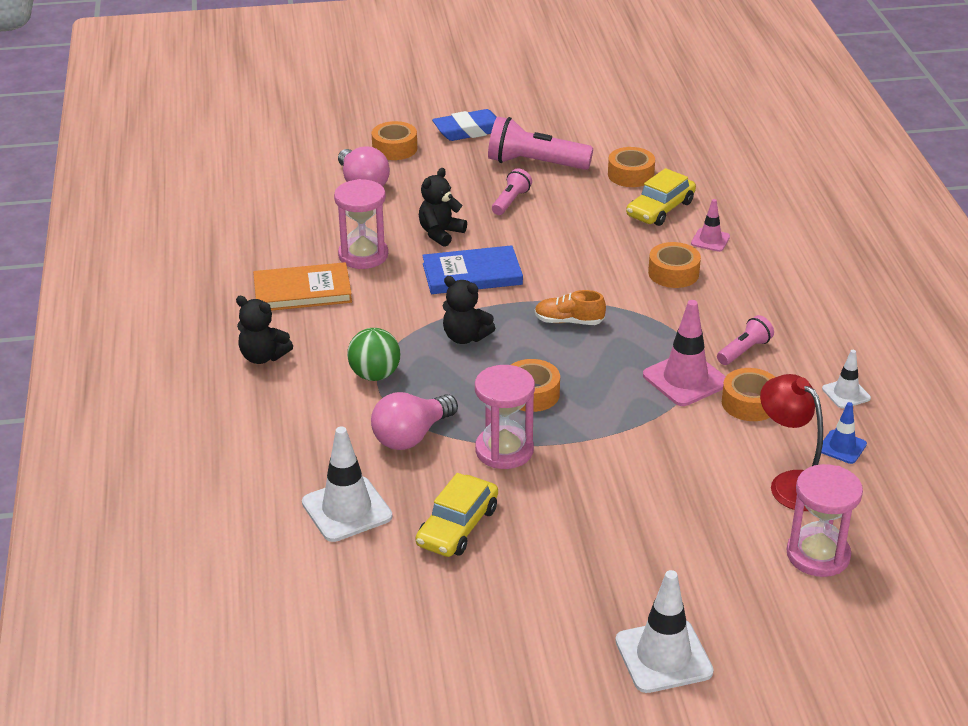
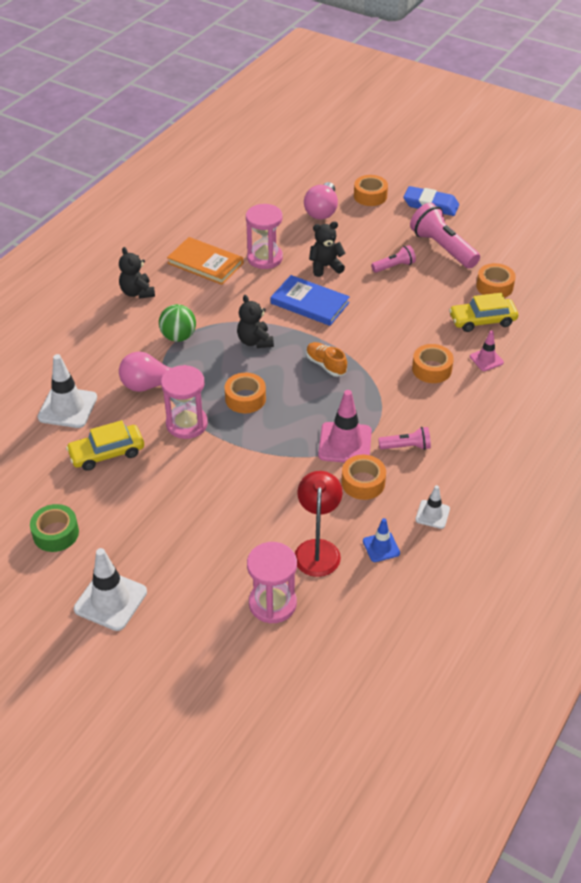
camera: 40 degrees right, 10 degrees up
(514, 634) = (56, 533): none -> green tape

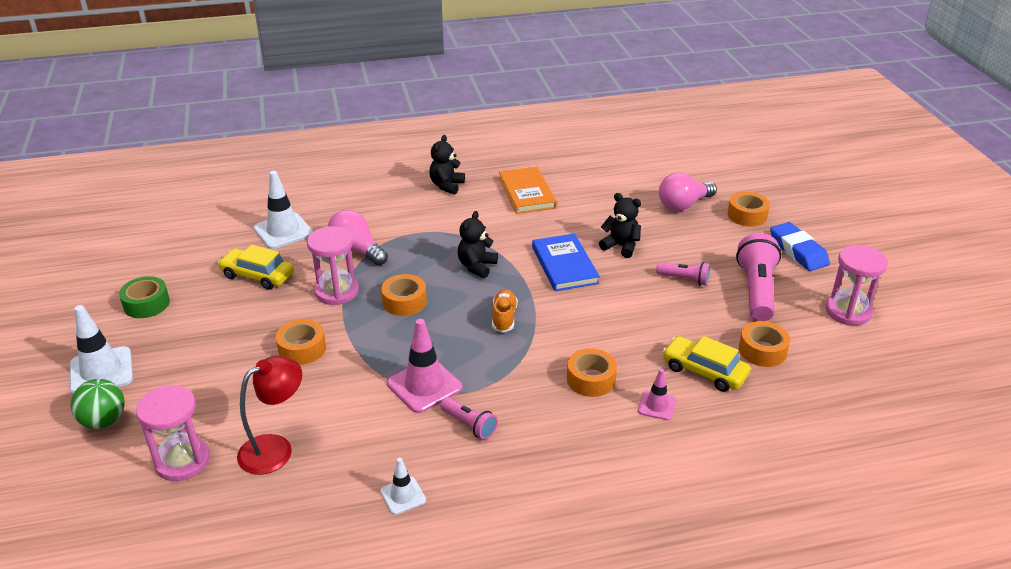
camera: 45 degrees right, 10 degrees down
(178, 337) = (427, 230): green ball -> green ball (104, 421)
(265, 258) = (579, 213): pink hourglass -> pink hourglass (848, 311)
(363, 482) = (389, 426): orange tape -> orange tape (302, 349)
(381, 547) = (321, 487): blue traffic cone -> none

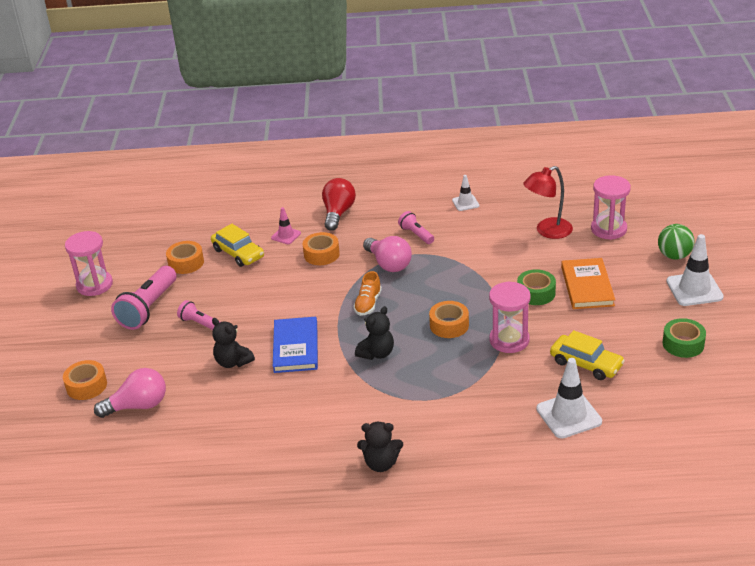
camera: 165 degrees left, 0 degrees up
(302, 349) = (536, 293): orange tape -> green tape
(356, 250) = (490, 383): pink light bulb -> pink light bulb (389, 264)
(424, 386) = (442, 260): pink traffic cone -> none
(446, 186) = (381, 463): black teddy bear -> black teddy bear turned 60 degrees clockwise
(527, 193) = (293, 442): orange book -> orange book (587, 286)
(600, 454) = (338, 213): none -> red light bulb
(798, 251) = (78, 341): blue eraser -> none

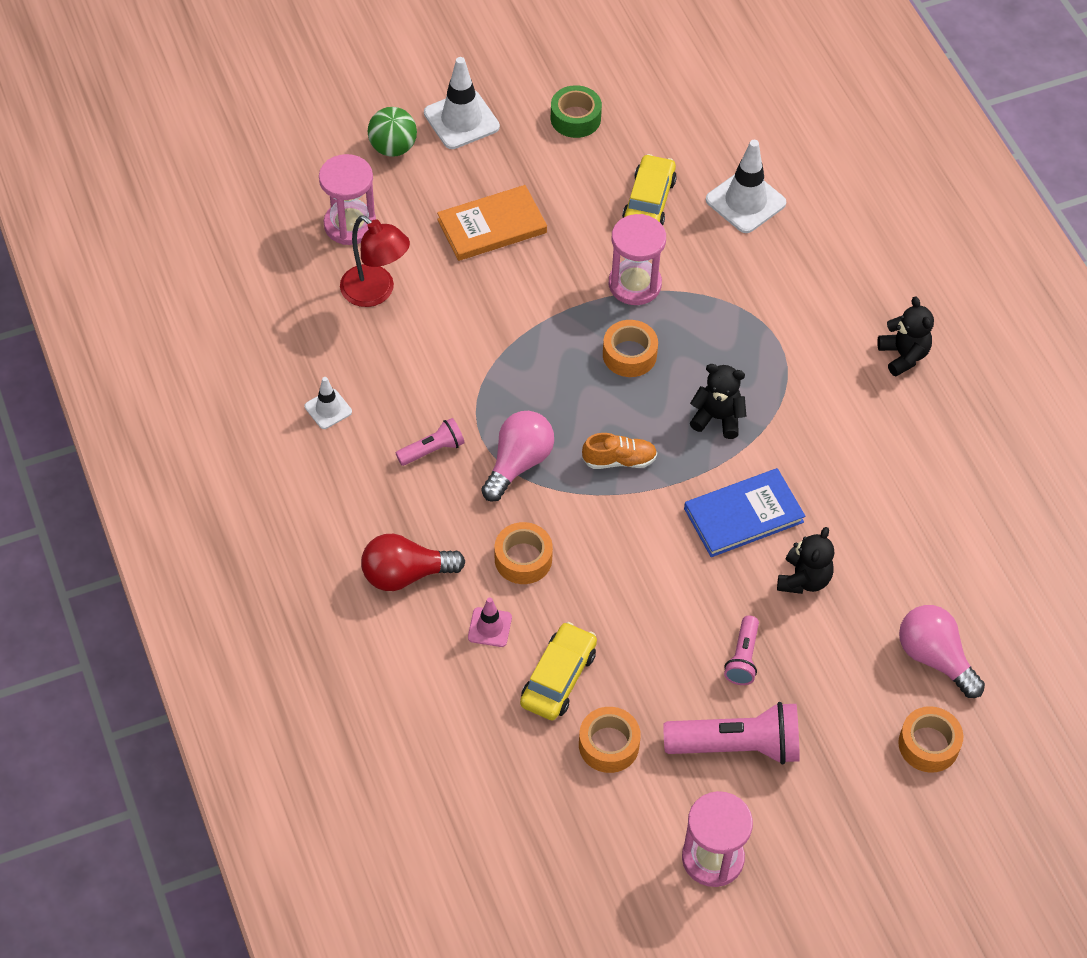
camera: 115 degrees left, 20 degrees up
(416, 234) = (432, 450): pink flashlight -> pink flashlight turned 150 degrees counterclockwise
(536, 293) = (526, 277): green tape -> none

